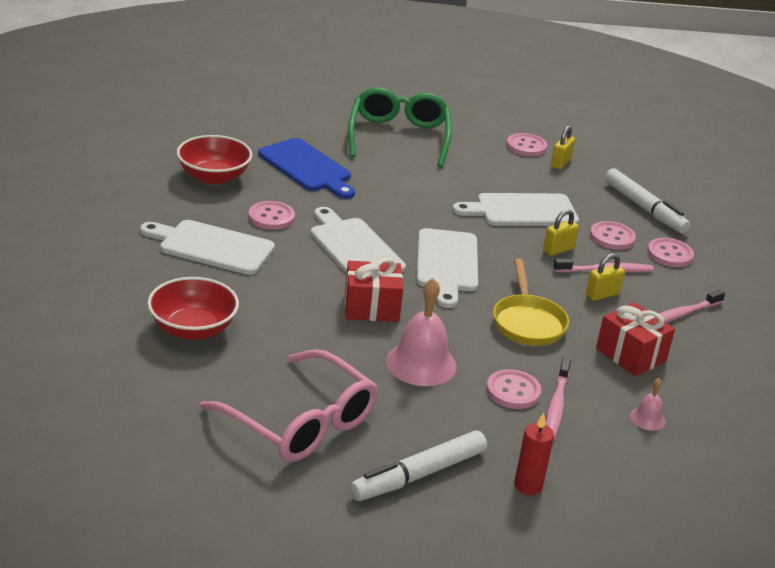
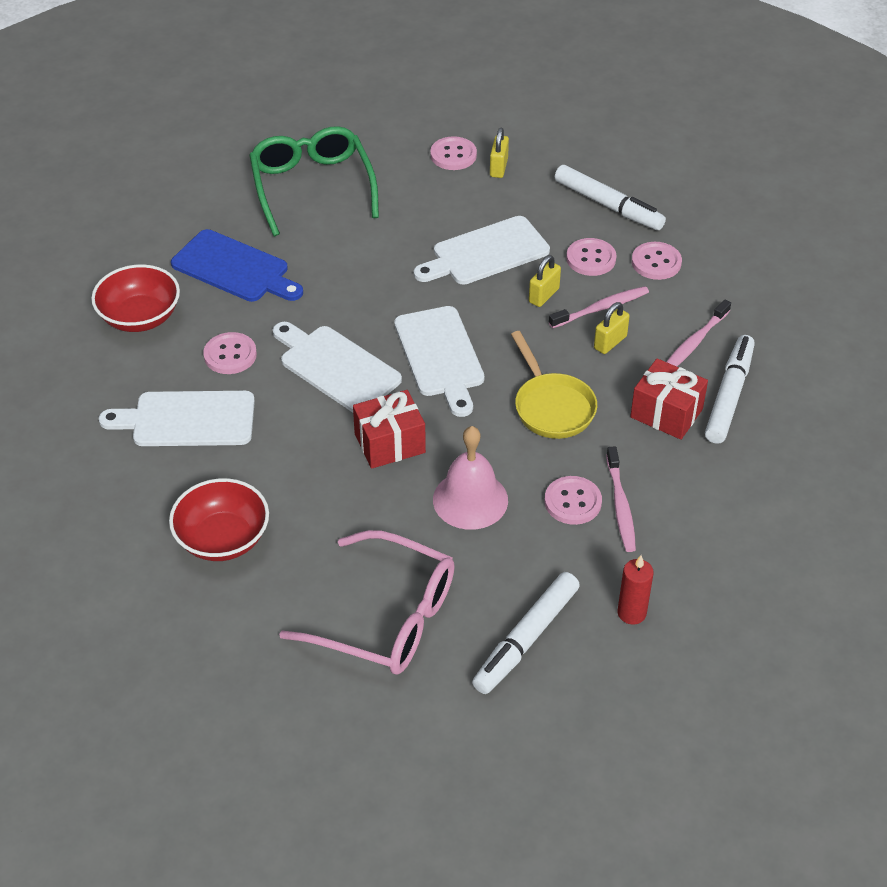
camera: 15 degrees left, 15 degrees up
(647, 418) = (711, 489): pink bell -> none
(695, 359) = (729, 395): none -> white marker

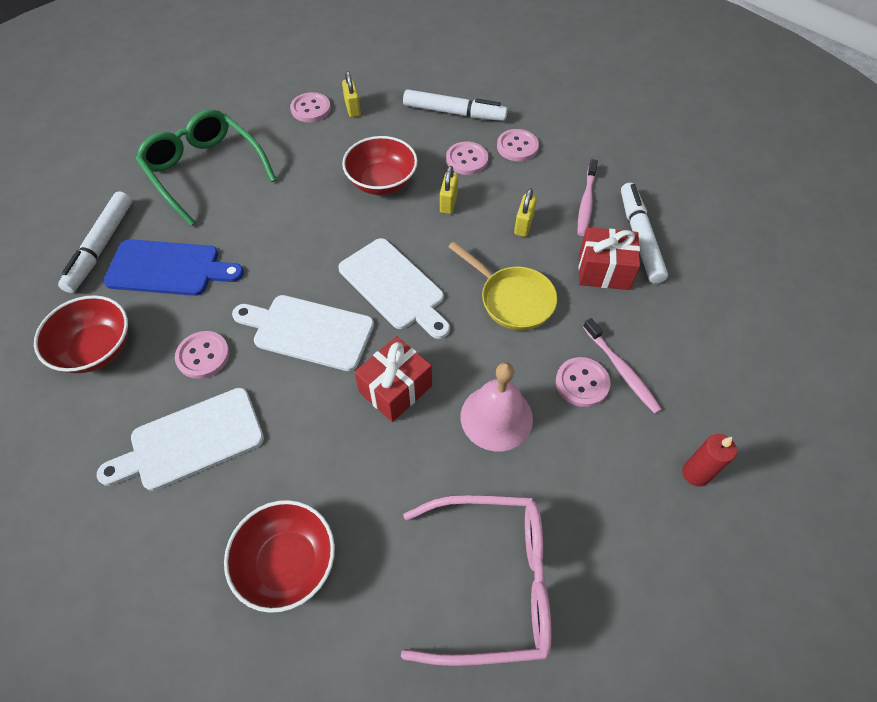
camera: 25 degrees left, 10 degrees up
(486, 253) = (382, 182): white cutting board -> red bowl
(526, 639) = (627, 544): white marker -> white marker (101, 247)
(601, 308) = (499, 198): pink toothbrush -> none

